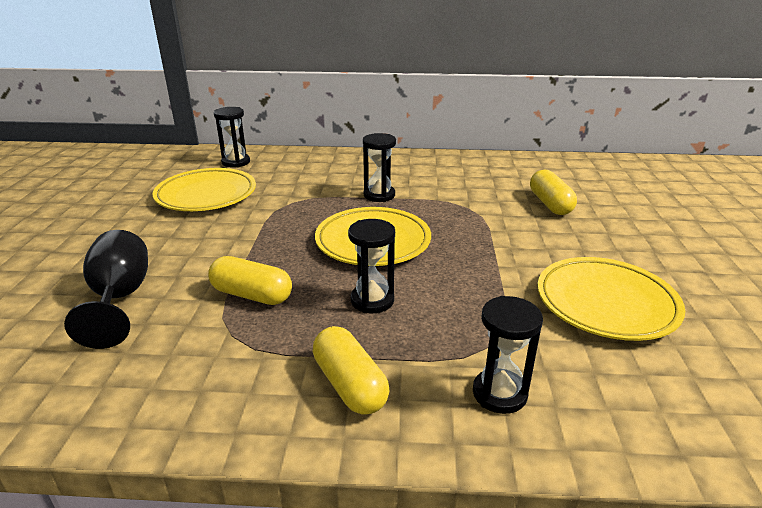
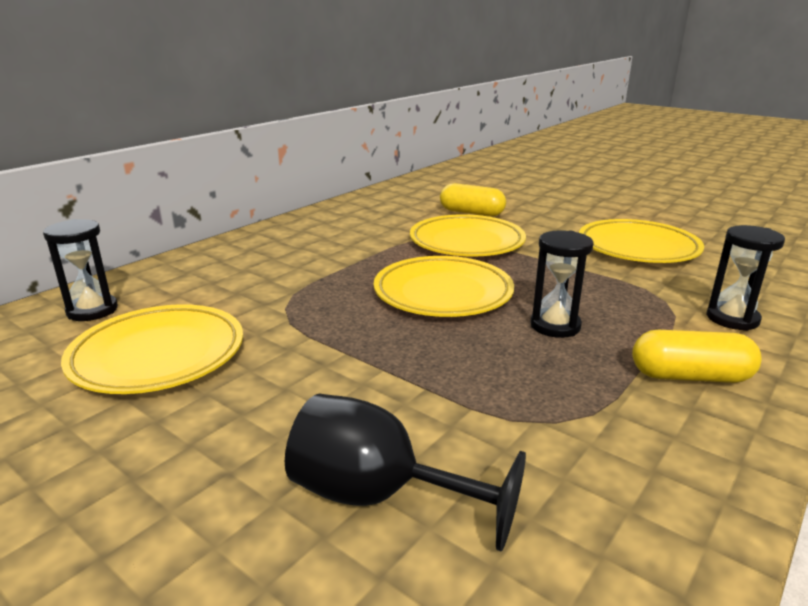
camera: 55 degrees left, 5 degrees down
(252, 295) = (479, 387): yellow capsule -> none
(379, 195) = (347, 262): black hourglass -> none
(480, 222) = (466, 242): none -> yellow plate

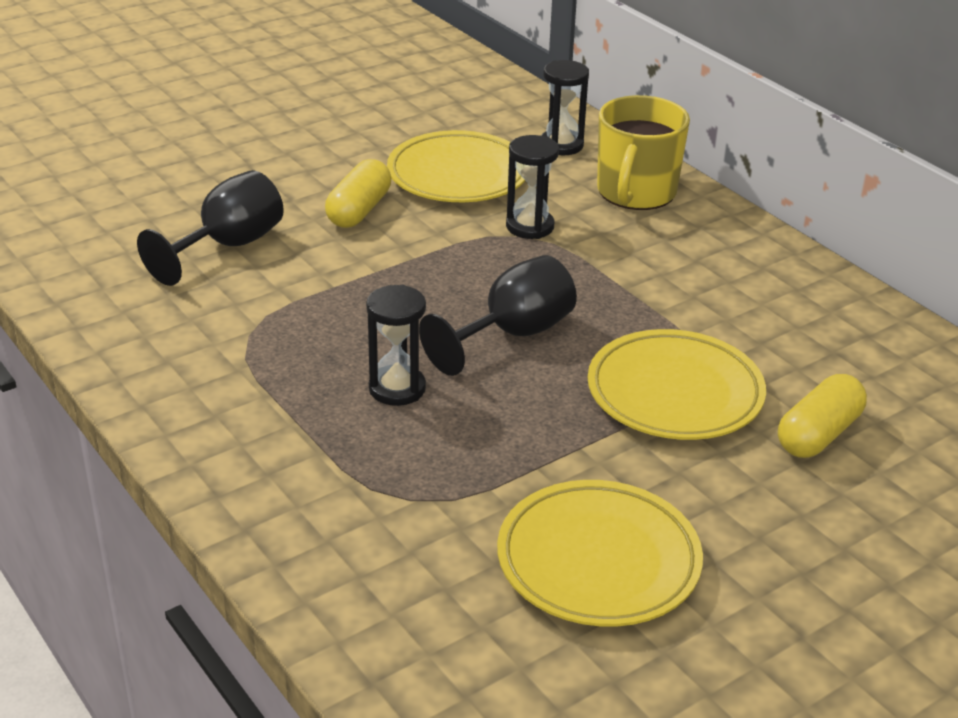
camera: 105 degrees right, 10 degrees up
(195, 272) = (636, 192): none -> yellow mug
(443, 293) = (512, 335): yellow plate -> black goblet
(690, 376) = (255, 436): yellow capsule -> yellow capsule (359, 210)
(732, 319) = (339, 532): black hourglass -> black hourglass (530, 226)

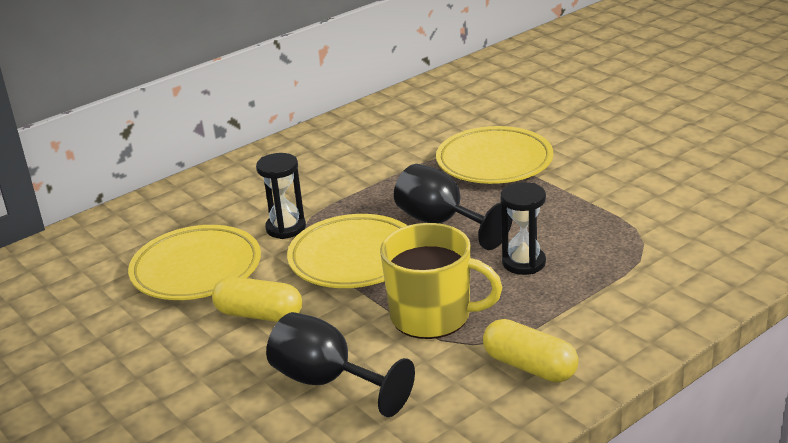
camera: 90 degrees left, 5 degrees down
(561, 145) = (146, 224): black hourglass -> none
(598, 561) = (667, 177): yellow plate -> yellow plate (354, 258)
(636, 192) = (231, 187): yellow mug -> yellow mug (432, 316)
(818, 434) = (520, 119): yellow capsule -> yellow capsule (529, 366)

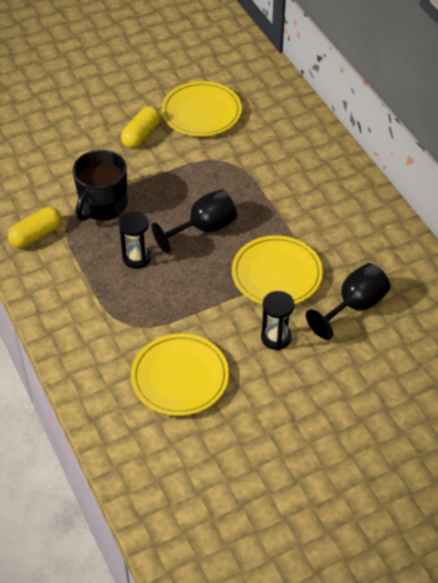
camera: 100 degrees right, 20 degrees up
(286, 228) = (231, 154): black hourglass -> black hourglass (276, 337)
(328, 382) = (67, 155): black goblet -> black goblet (353, 307)
(354, 258) = (181, 181): yellow plate -> yellow plate (180, 378)
(432, 316) = (102, 205): yellow mug -> black mug

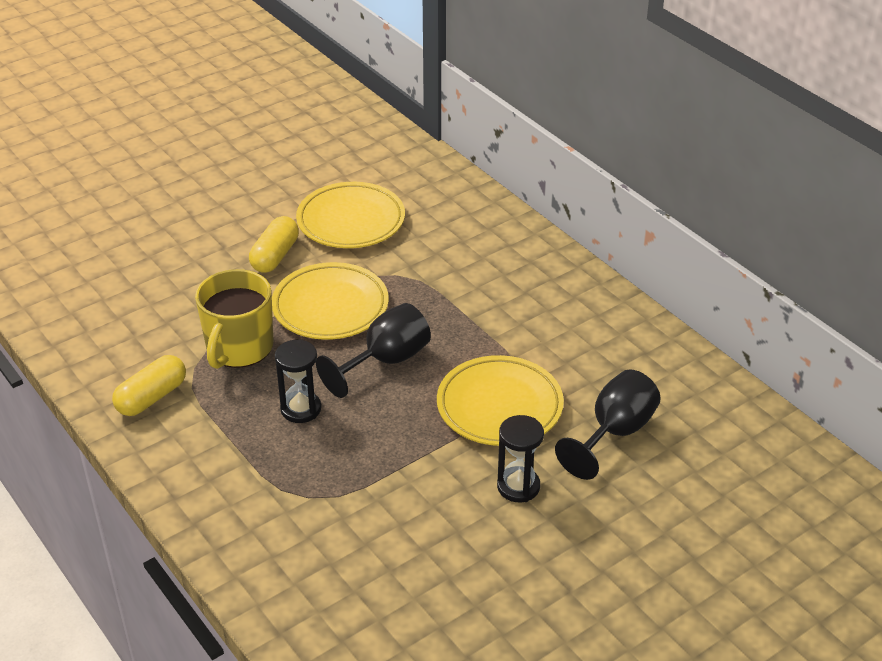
camera: 10 degrees left, 10 degrees down
(102, 205) = (239, 348): black mug -> yellow mug
(180, 378) = (396, 558): yellow plate -> yellow plate (330, 307)

